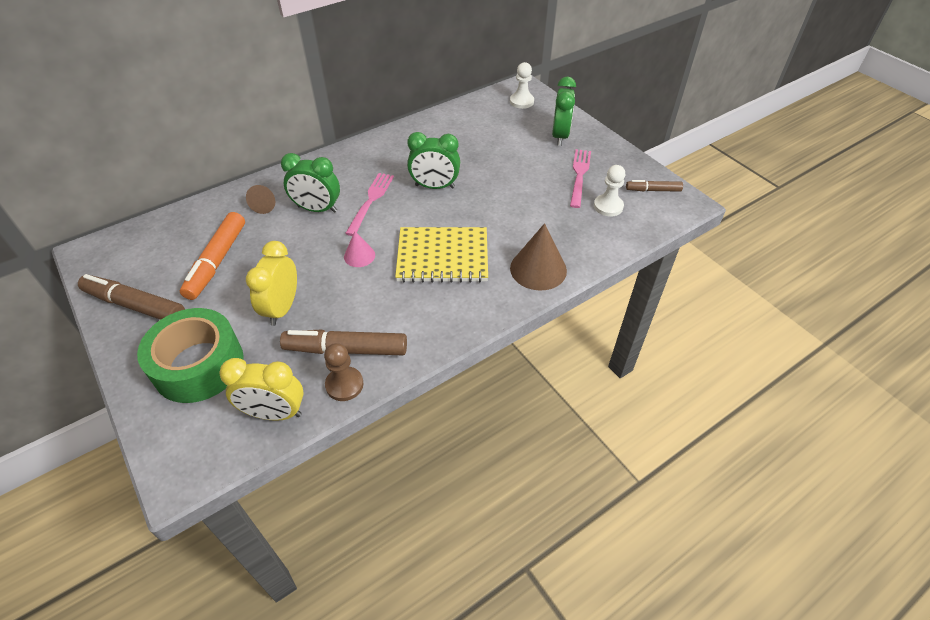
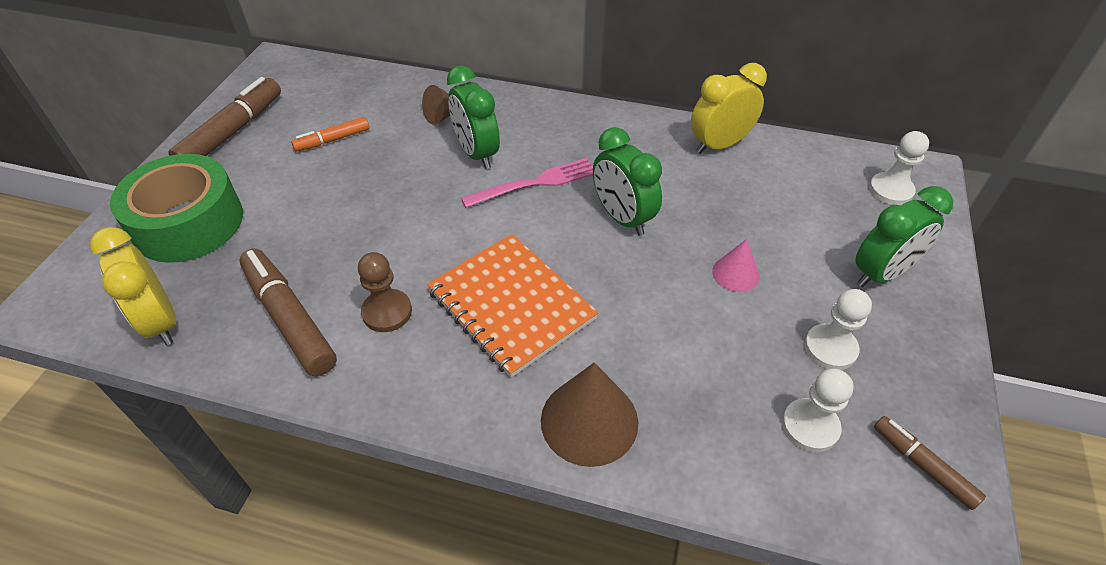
camera: 50 degrees right, 0 degrees up
(135, 305) = (233, 132): brown marker -> brown marker turned 45 degrees clockwise
(217, 261) = (333, 140): orange marker -> orange marker, size x0.56
(282, 308) = (309, 228): yellow clock -> yellow clock (719, 145)
(344, 385) = (237, 352): brown pawn -> brown pawn (387, 312)
(359, 255) = (440, 232): pink cone -> pink cone (735, 273)
(442, 257) = (511, 305): yellow notebook -> orange notebook
(579, 175) = (830, 348): pink fork -> white pawn

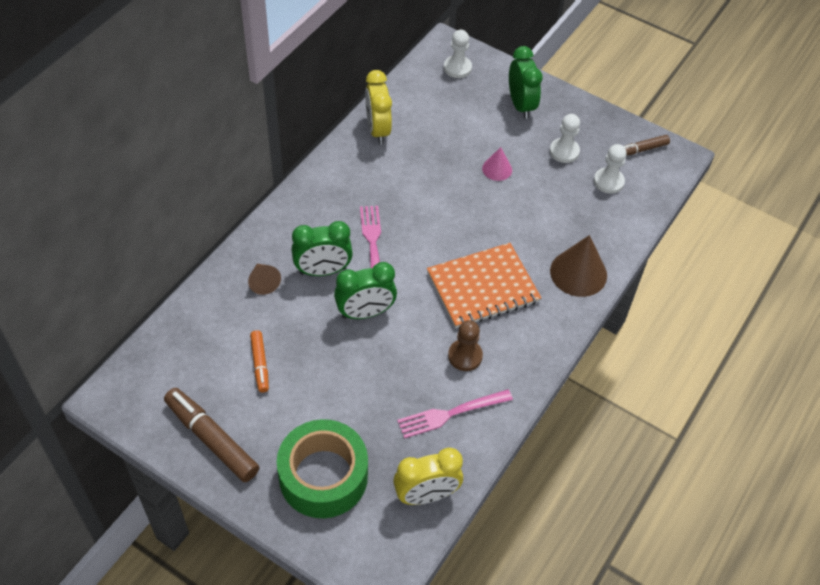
camera: 75 degrees left, 5 degrees up
(289, 318) = (451, 414): brown marker -> pink fork
(622, 218) = (428, 207): green clock -> green clock (365, 312)

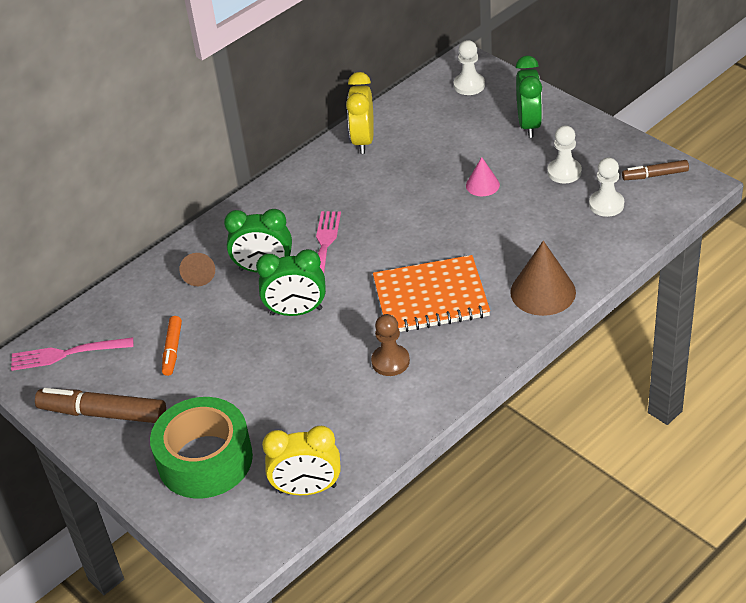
camera: 20 degrees right, 10 degrees down
(211, 439) = (103, 413): brown marker -> brown marker turned 45 degrees counterclockwise
(451, 414) = (358, 415): pink fork -> pink fork (67, 354)

